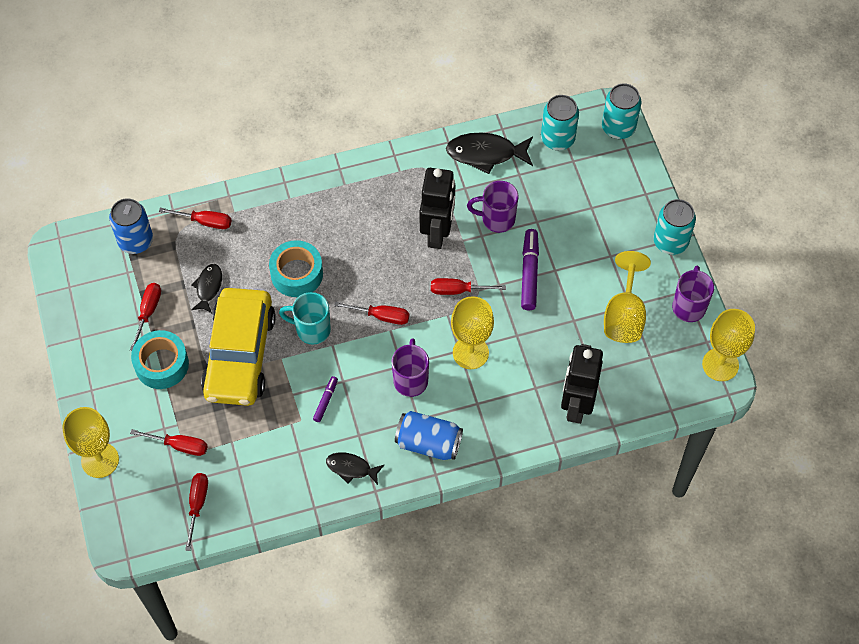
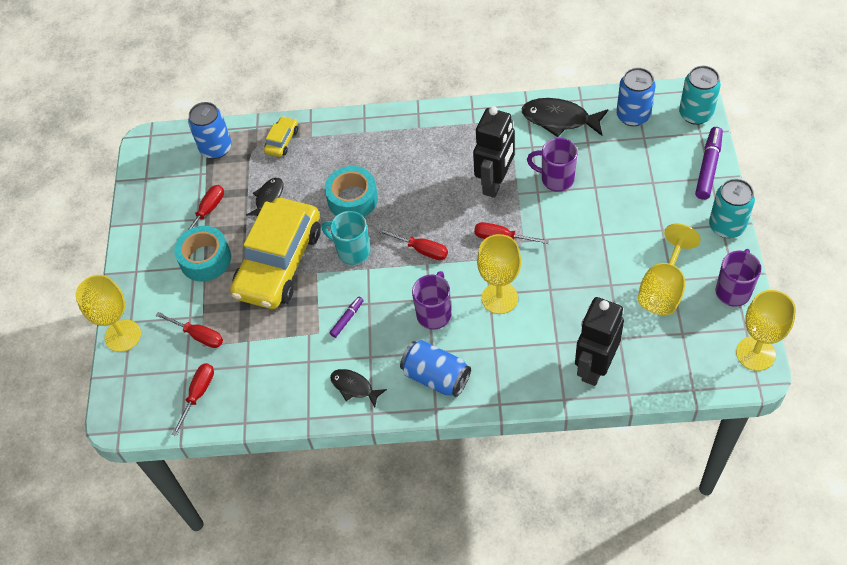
camera: 20 degrees right, 5 degrees down
(204, 221) = (282, 141): red screwdriver -> yellow car
(529, 273) = (576, 233): purple marker -> purple marker (708, 167)
(557, 139) = (633, 116): turquoise can -> blue can

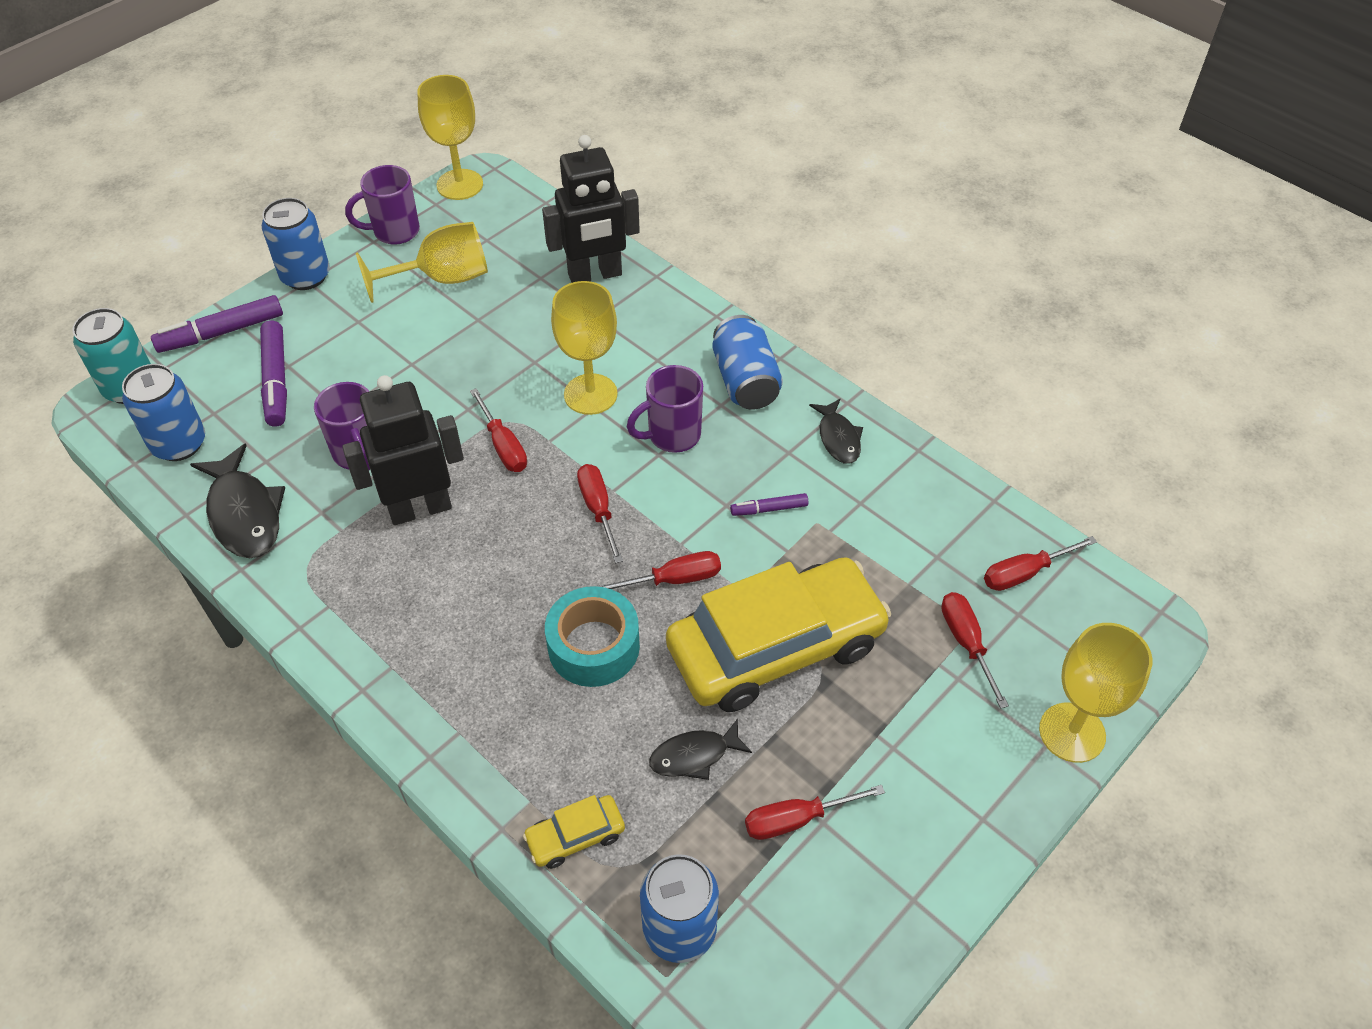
camera: 140 degrees left, 5 degrees down
(205, 259) = (867, 742): turquoise tape -> none
(352, 251) = (674, 579): turquoise mug -> red screwdriver
(644, 172) = (276, 380): none -> purple marker
(726, 226) = (305, 276): turquoise can -> blue can

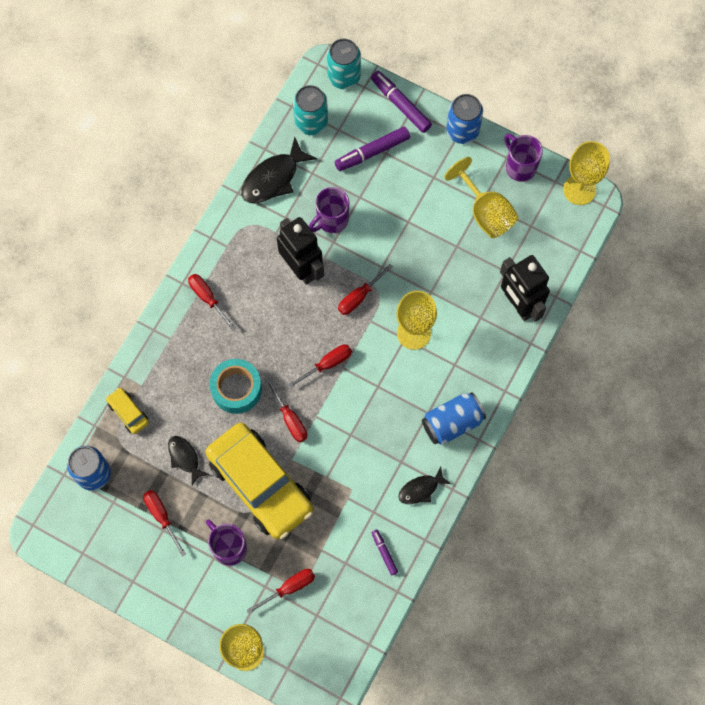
camera: 75 degrees right, 20 degrees up
(179, 444) = (311, 122): blue can -> turquoise can
(672, 435) = (394, 390): purple mug -> purple mug (229, 547)
(769, 509) = (354, 460): purple marker -> purple marker (384, 553)
(1025, 573) = (347, 616): red screwdriver -> red screwdriver (208, 298)

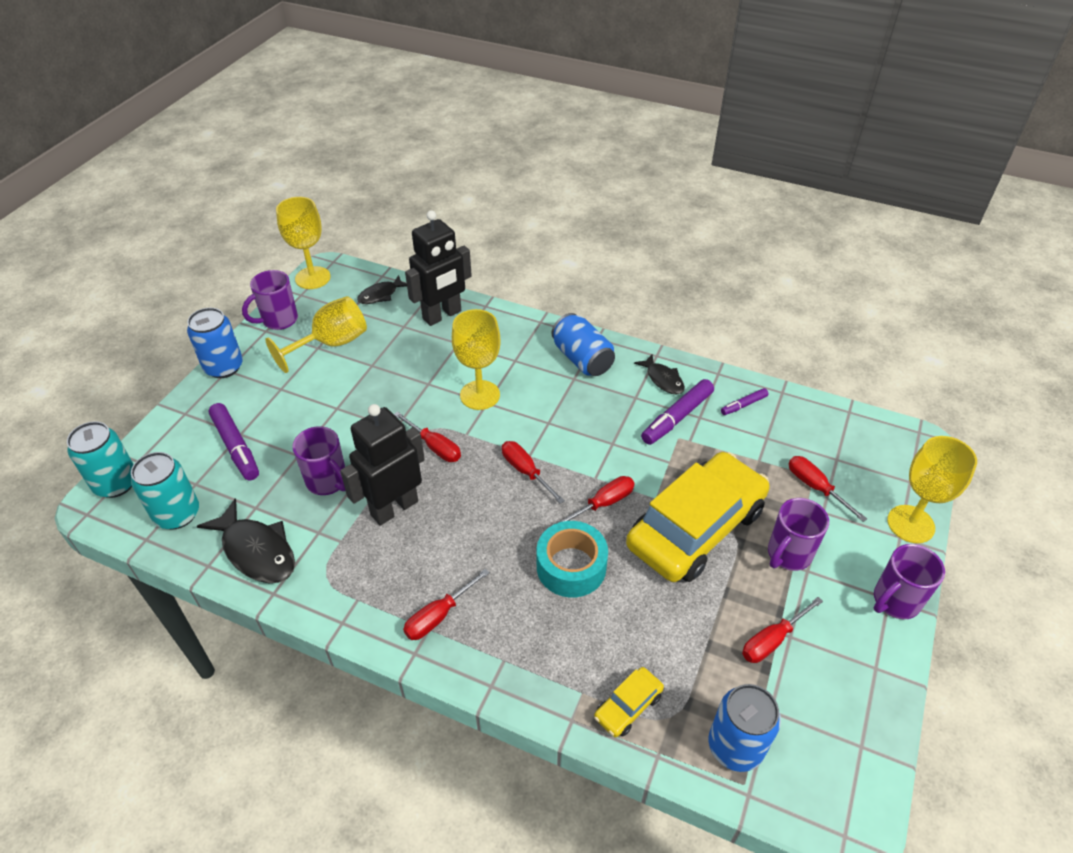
camera: 95 degrees left, 25 degrees down
(181, 613) = (894, 601): none -> purple mug
(185, 458) = (681, 620): black fish -> black fish (380, 295)
(400, 104) = (174, 423): purple marker -> purple marker (677, 417)

